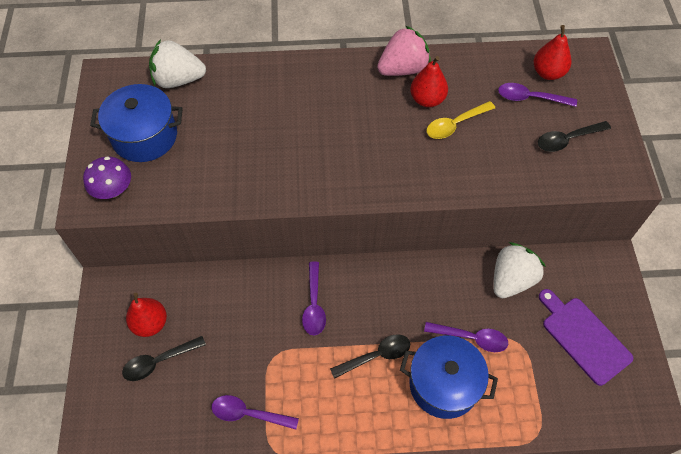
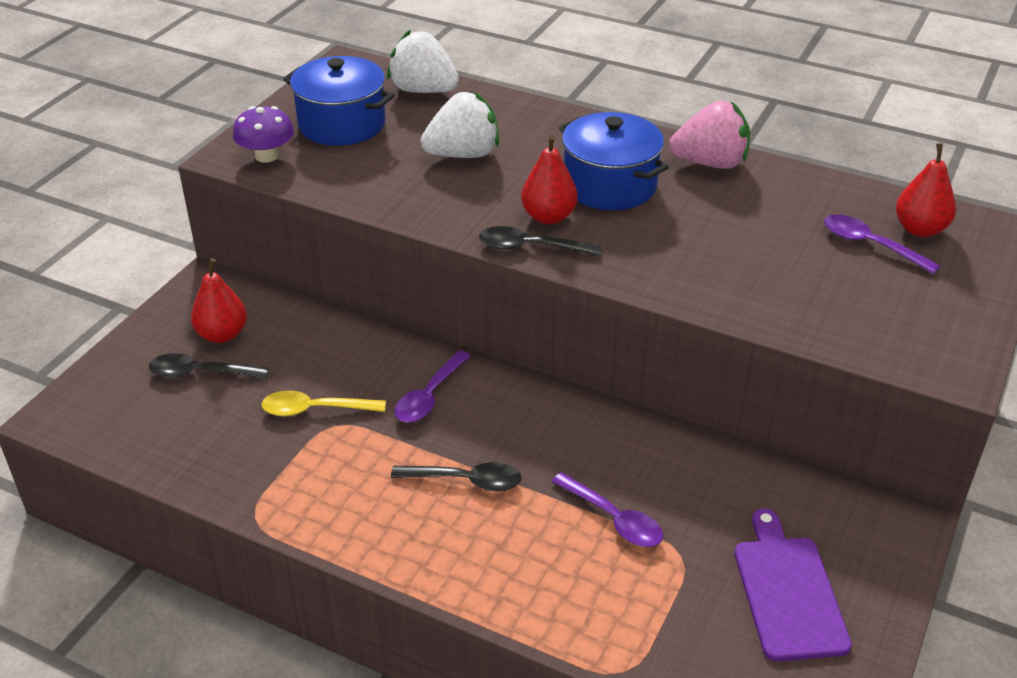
camera: 30 degrees right, 20 degrees down
(248, 414) = (257, 467): purple spoon -> none
(427, 99) = (718, 201): red pear -> red pear (548, 217)
(444, 384) = (532, 551): blue pot -> blue pot (609, 185)
(455, 124) = (736, 236): yellow spoon -> yellow spoon (315, 410)
(511, 280) = (726, 481): white strawberry -> white strawberry (463, 154)
(567, 140) = (891, 303): black spoon -> black spoon (531, 247)

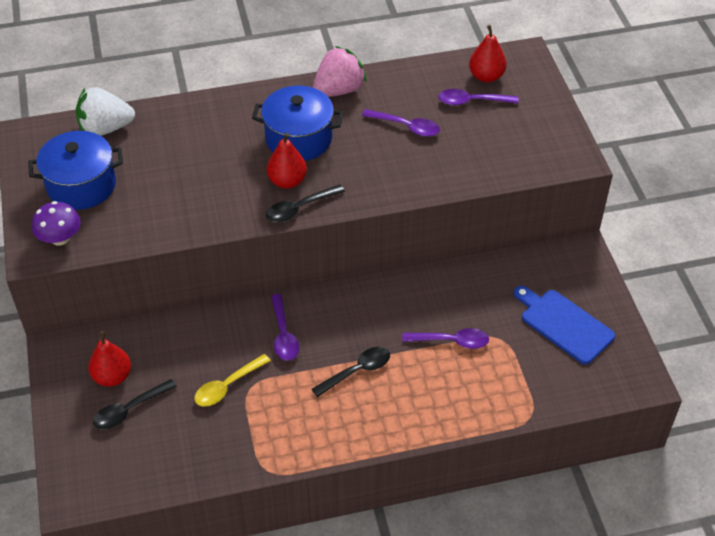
camera: 40 degrees left, 10 degrees up
(463, 154) = (187, 165): white strawberry -> none
(753, 231) = (406, 127): none -> purple spoon
(788, 592) = (564, 324): purple cutting board -> blue cutting board

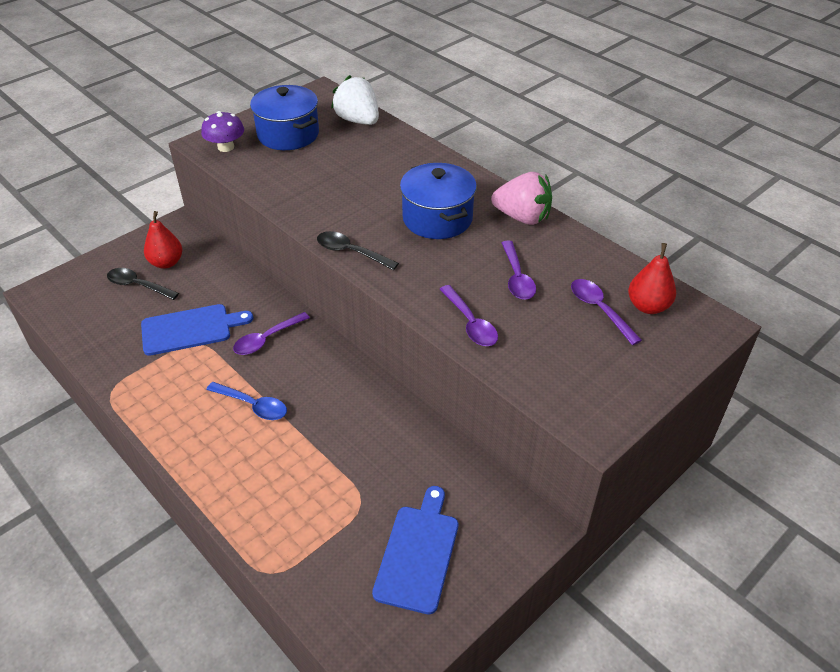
camera: 60 degrees right, 5 degrees down
(227, 386) = (190, 329): yellow spoon -> blue cutting board
(287, 181) = (378, 232): red pear -> none
(357, 371) = (253, 405): black spoon -> blue spoon
(451, 341) = (332, 462): purple spoon -> purple spoon (470, 323)

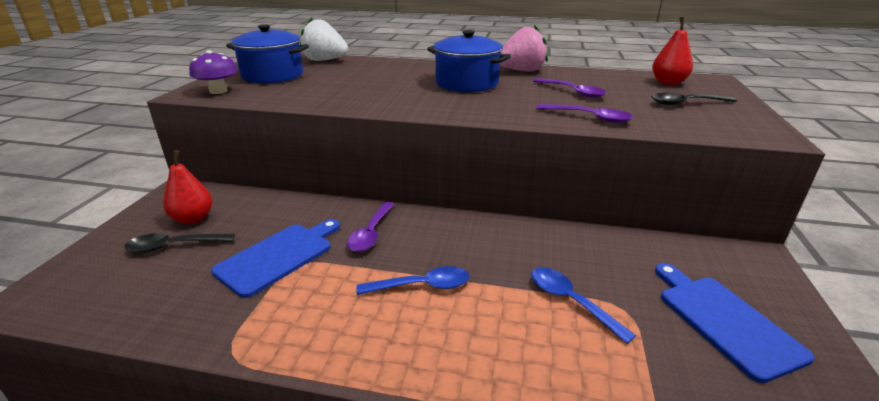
camera: 35 degrees left, 15 degrees down
(333, 475) = (571, 302): none -> blue spoon
(351, 252) = (431, 111): black spoon -> black spoon (686, 103)
(599, 310) = (648, 90): purple spoon -> none

